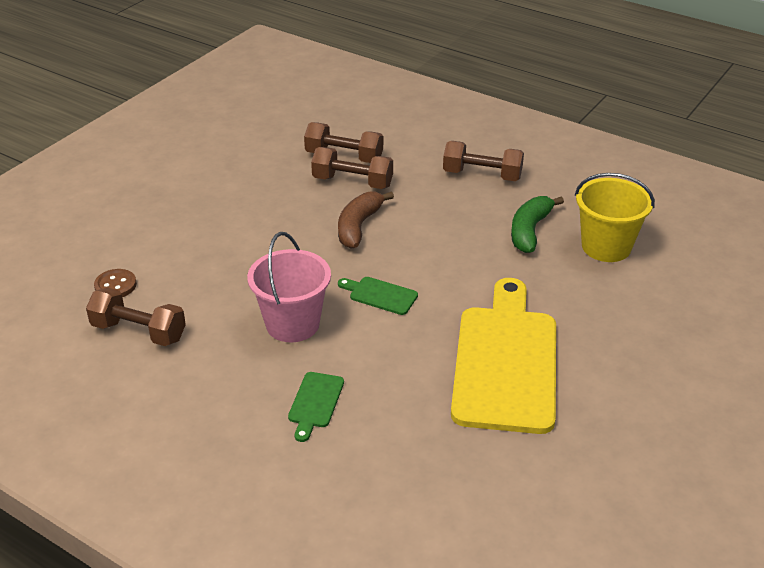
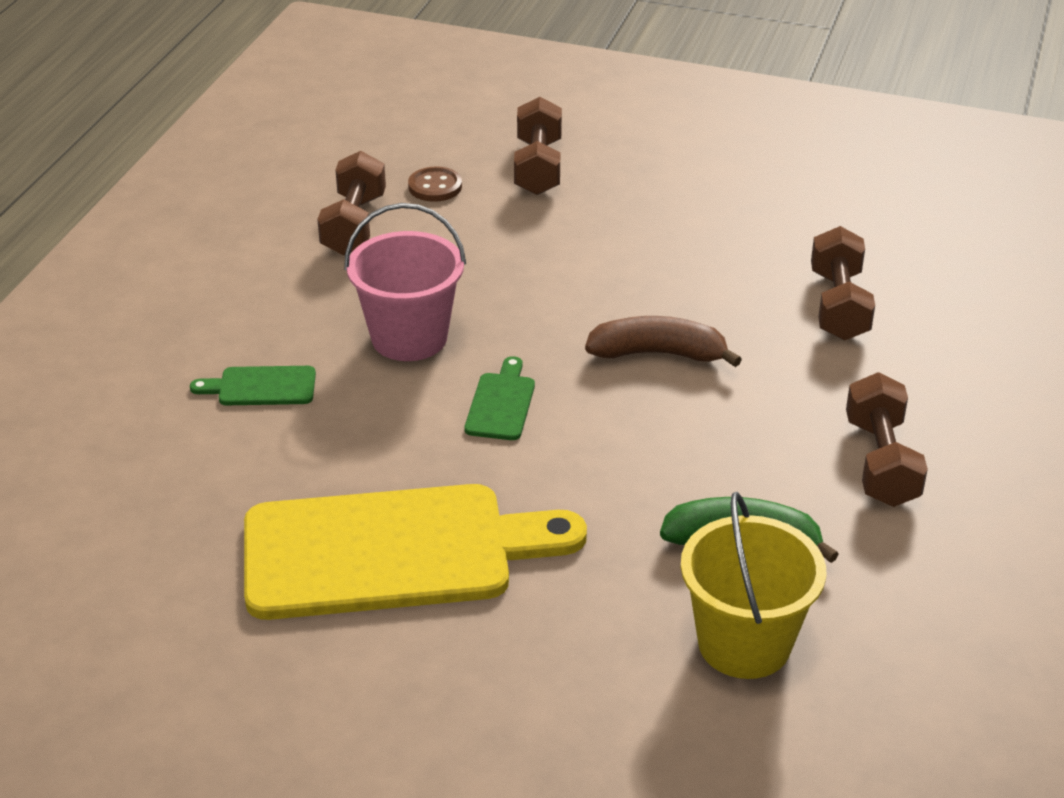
camera: 75 degrees right, 0 degrees up
(352, 182) = (772, 327): brown dumbbell -> brown dumbbell (538, 167)

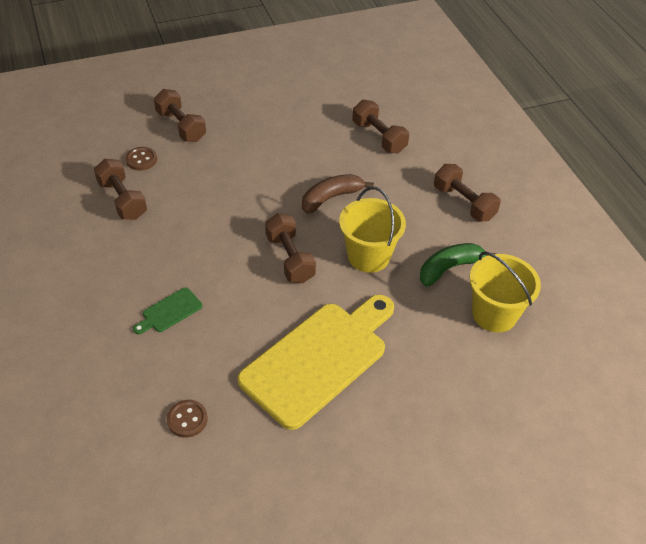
camera: 40 degrees left, 10 degrees up
(137, 525) = (187, 419): none -> brown button
(409, 338) = (214, 247): pink bucket -> none
(501, 403) = (290, 258): green cutting board -> brown dumbbell
(626, 458) = (368, 256): none -> yellow bucket

